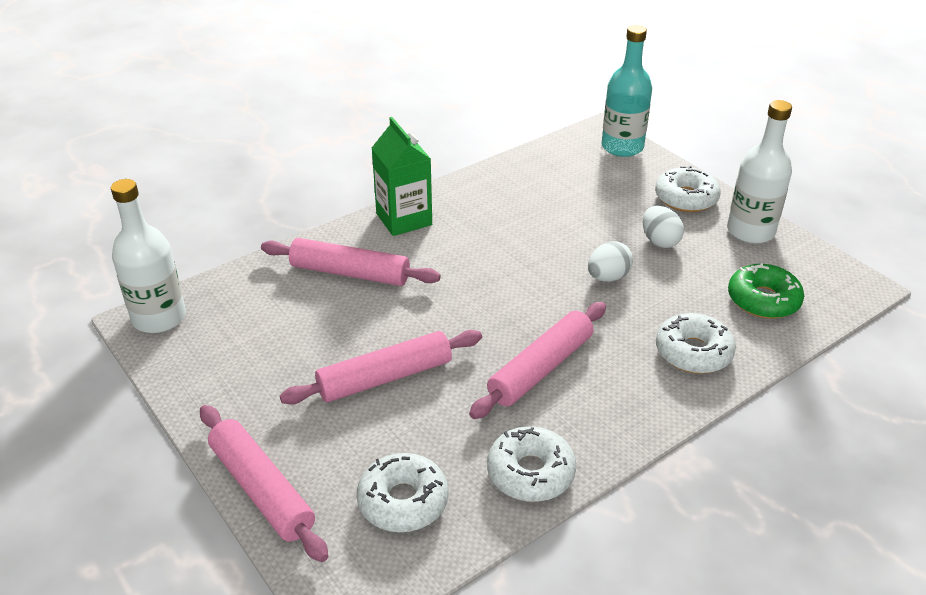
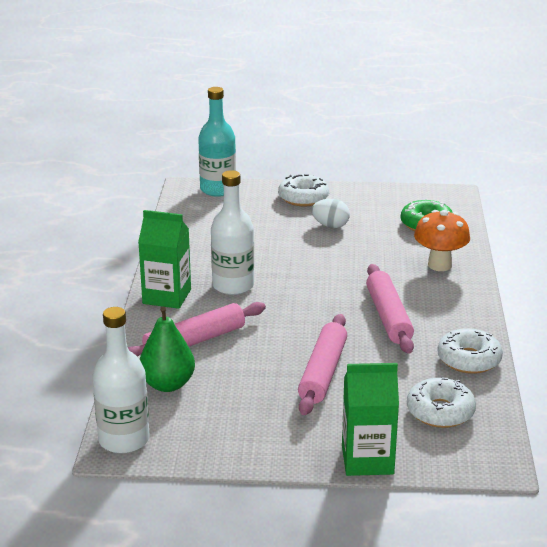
camera: 50 degrees left, 10 degrees down
(262, 489) = (367, 460): pink rolling pin -> green carton
(265, 295) = (167, 384): none -> green pear
(608, 277) = (338, 257): white egg -> none
(693, 352) = (439, 265): white donut -> orange mushroom
(750, 231) = (364, 196): white bottle -> white bottle (233, 286)

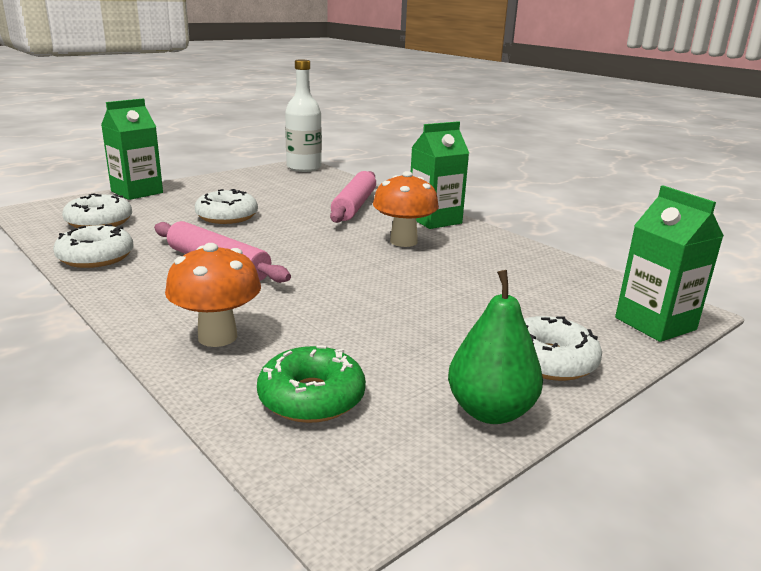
camera: 135 degrees right, 5 degrees down
(167, 384) = (326, 187): green pear -> green pear (490, 411)
(218, 189) = (655, 324): turquoise bottle -> green carton
(233, 286) = (403, 241): white bottle -> orange mushroom
(323, 372) = (227, 216): pink rolling pin -> white donut
(330, 226) = (435, 333): white egg -> none

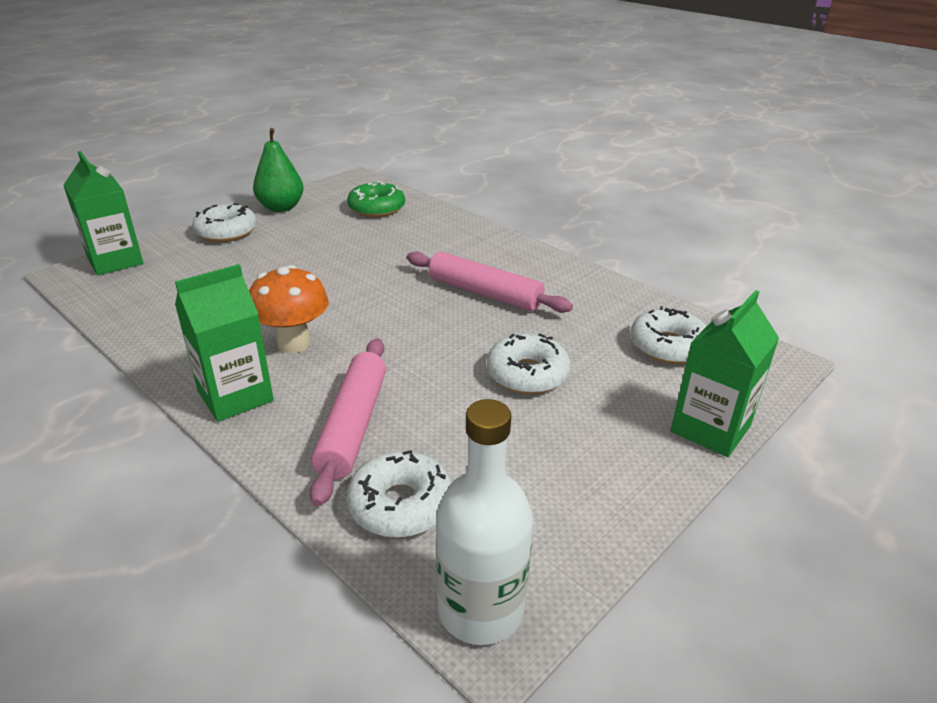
camera: 175 degrees right, 10 degrees up
(96, 257) = (603, 292): white donut -> white donut (400, 505)
(217, 337) = (444, 233): orange mushroom -> none

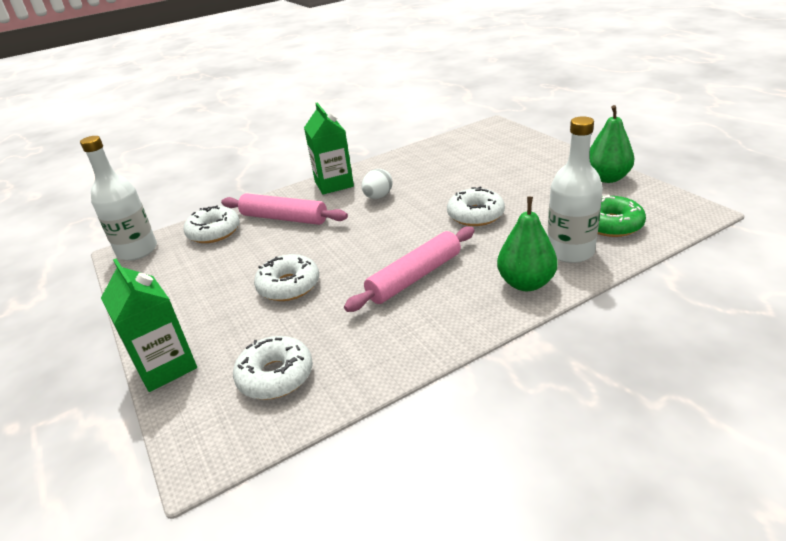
camera: 110 degrees right, 0 degrees up
(115, 261) = (508, 133): green carton -> none
(226, 232) = (554, 161): white donut -> white donut (475, 215)
(294, 343) = (378, 197): orange mushroom -> white egg
(424, 224) = (570, 251): none -> white bottle
(479, 241) = (526, 283): none -> green pear

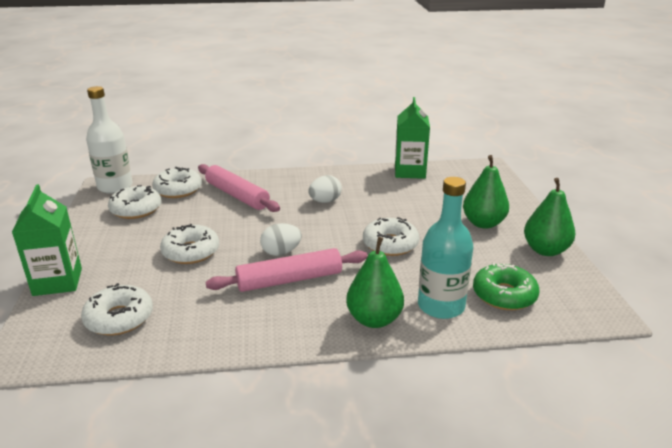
camera: 20 degrees right, 5 degrees down
(185, 265) = (136, 209): none -> white donut
(334, 184) = (300, 179): green carton -> green carton (410, 171)
(381, 255) = (281, 252): none -> white egg
(537, 172) = (483, 223): none -> green pear
(570, 251) = (441, 306): white bottle -> turquoise bottle

